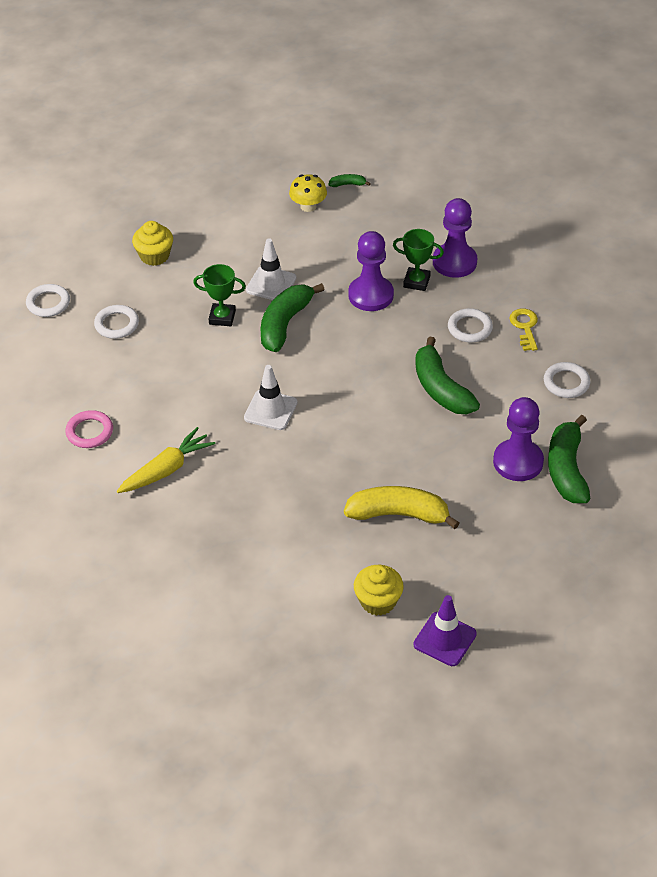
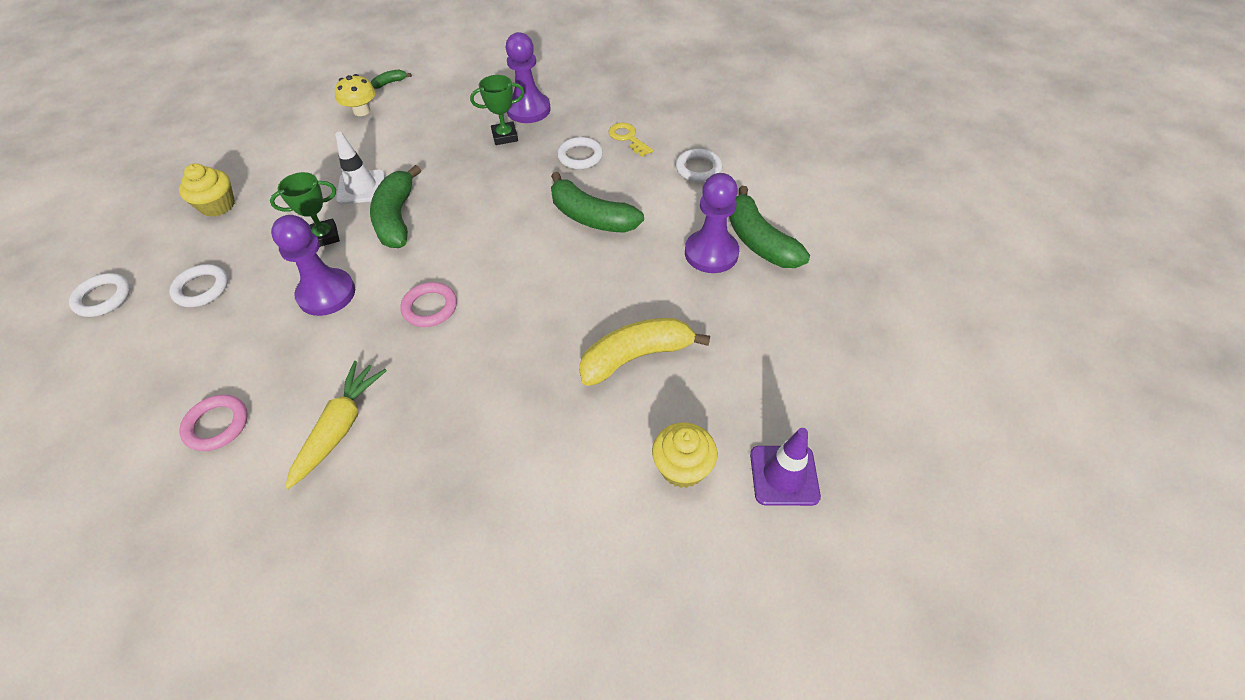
camera: 30 degrees left, 5 degrees up
(270, 410) = (430, 307): white traffic cone -> pink ring
(371, 295) = (468, 162): purple pawn -> purple pawn (326, 294)

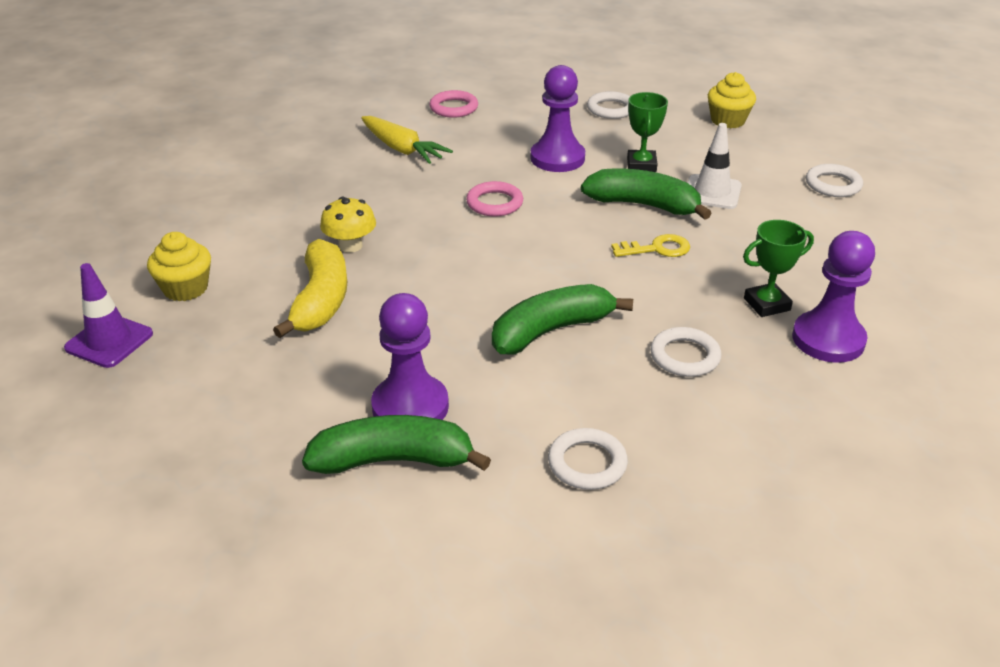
camera: 115 degrees right, 15 degrees down
(103, 298) = (631, 75): white ring -> white ring (833, 184)
(361, 111) = (877, 211): yellow mushroom -> yellow mushroom (350, 245)
(390, 83) = (945, 239): green banana -> none
(505, 136) = (767, 304): green trophy -> green trophy turned 60 degrees clockwise
(627, 138) = (706, 415): yellow key -> yellow key (657, 249)

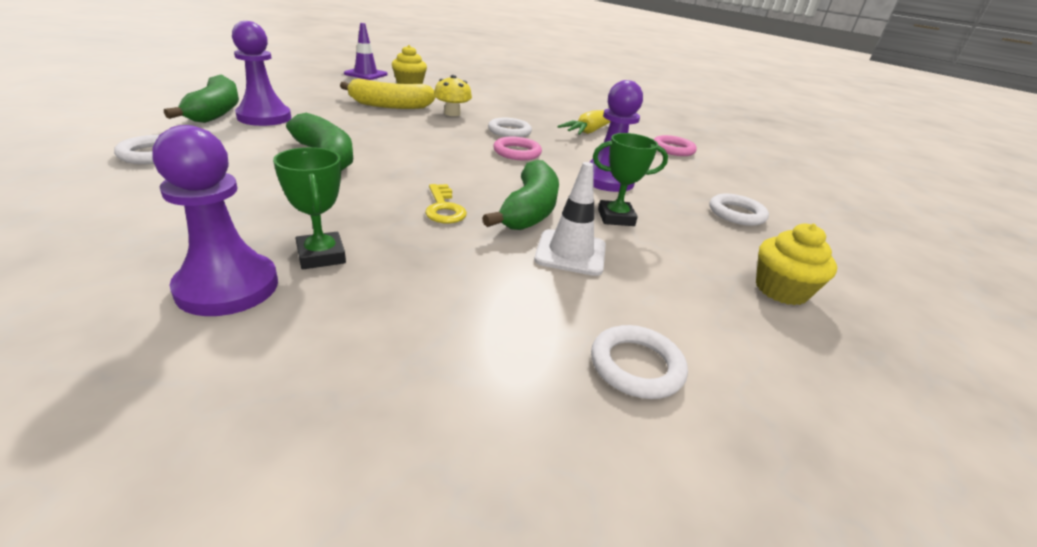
camera: 80 degrees right, 5 degrees down
(684, 356) = (256, 201): white ring -> white ring (509, 131)

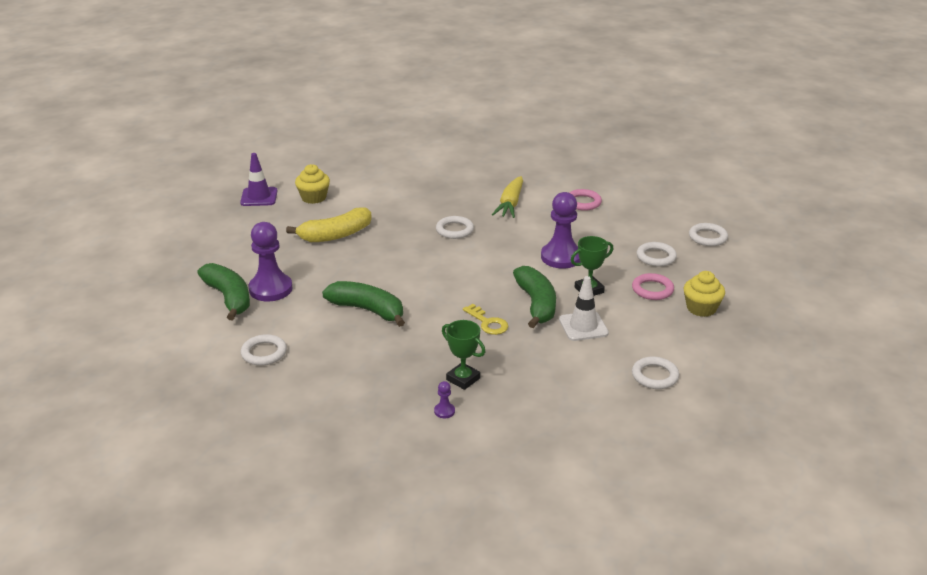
camera: 20 degrees left, 0 degrees up
(228, 287) = (444, 411): purple pawn -> purple pawn, size x0.41
(452, 113) = (392, 225): yellow mushroom -> none
(517, 152) = (482, 253): pink ring -> pink ring (652, 289)
(823, 216) = (707, 237): none -> white ring

